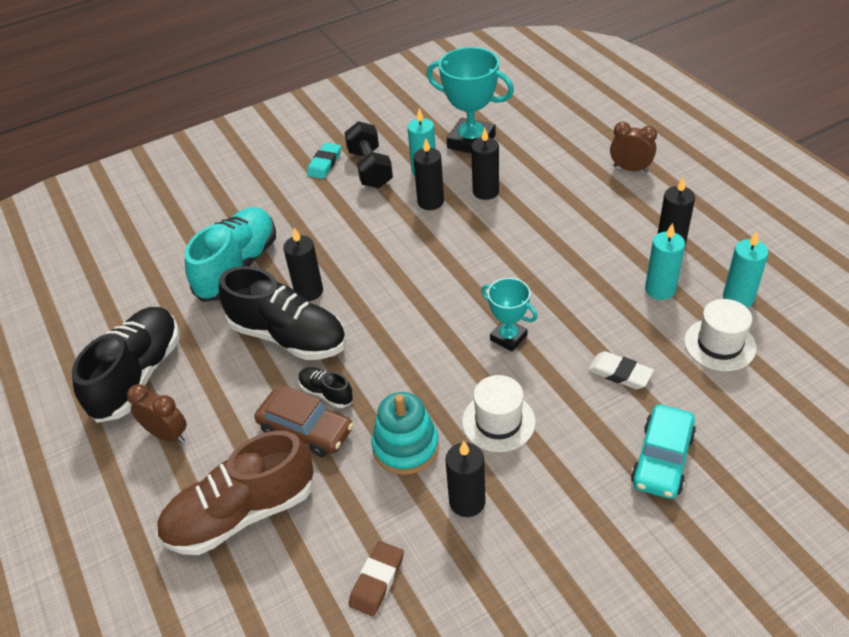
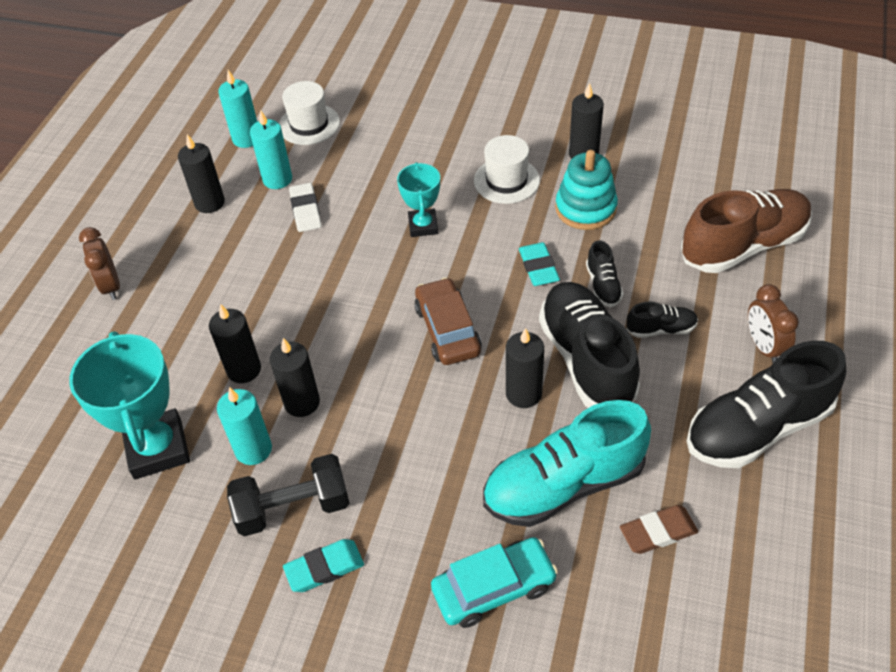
camera: 135 degrees left, 5 degrees up
(241, 513) = (743, 246): brown shoe -> brown shoe turned 45 degrees counterclockwise
(254, 392) = (661, 329): none -> black shoe
(306, 430) = (646, 269): brown car -> brown car (448, 330)
(370, 169) = (293, 508): black dumbbell -> black dumbbell turned 45 degrees clockwise
(377, 580) = (683, 154): brown eraser -> brown eraser (658, 532)
(388, 371) = (538, 267): none -> turquoise eraser
(620, 373) = (391, 152): white eraser -> white eraser (305, 210)
(662, 459) = (443, 99): turquoise car -> turquoise car (494, 588)

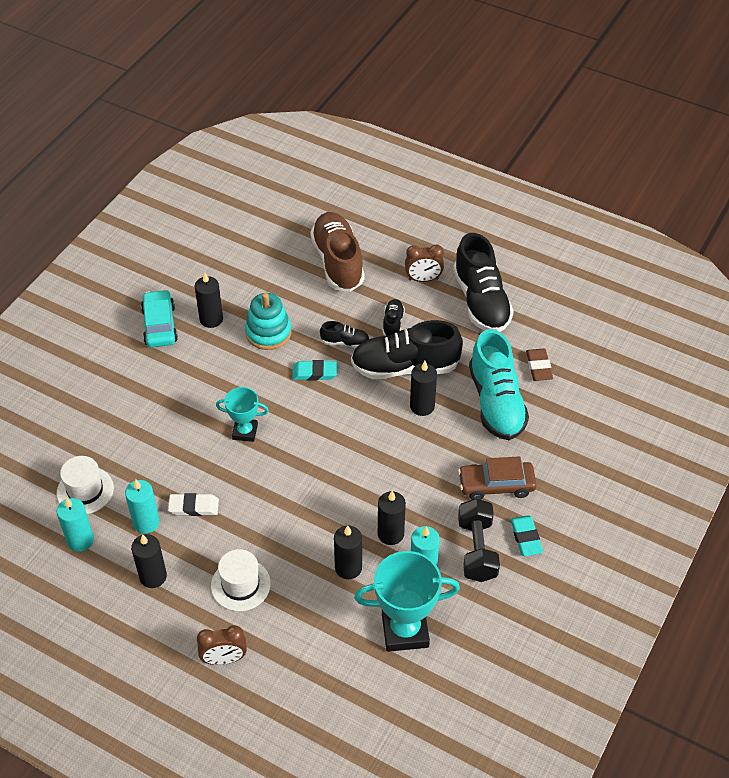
camera: 80 degrees left, 0 degrees up
(448, 330) = (354, 436): brown car -> brown car (496, 485)
(494, 588) = (558, 452): turquoise car -> turquoise car (160, 325)
(506, 180) = (218, 371): white hat -> white hat (240, 585)

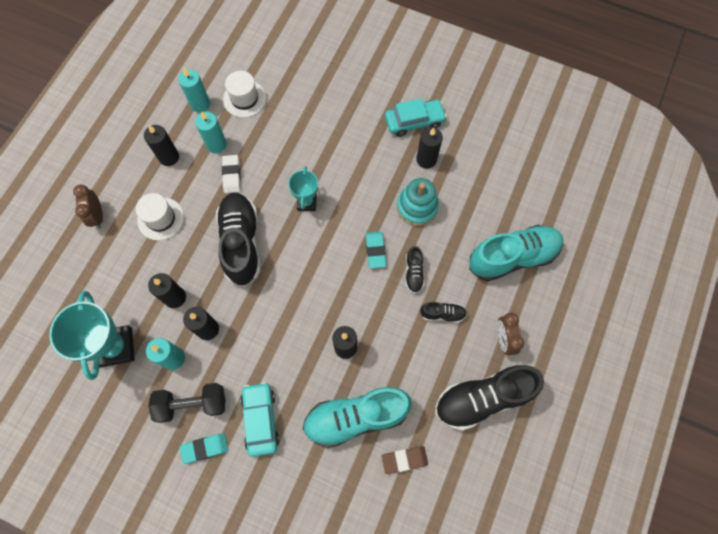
camera: 85 degrees right, 20 degrees up
(338, 262) = (512, 257): brown shoe -> turquoise shoe
(405, 367) = (390, 329): black shoe -> black shoe (241, 243)
(496, 485) = (261, 419): brown car -> turquoise car

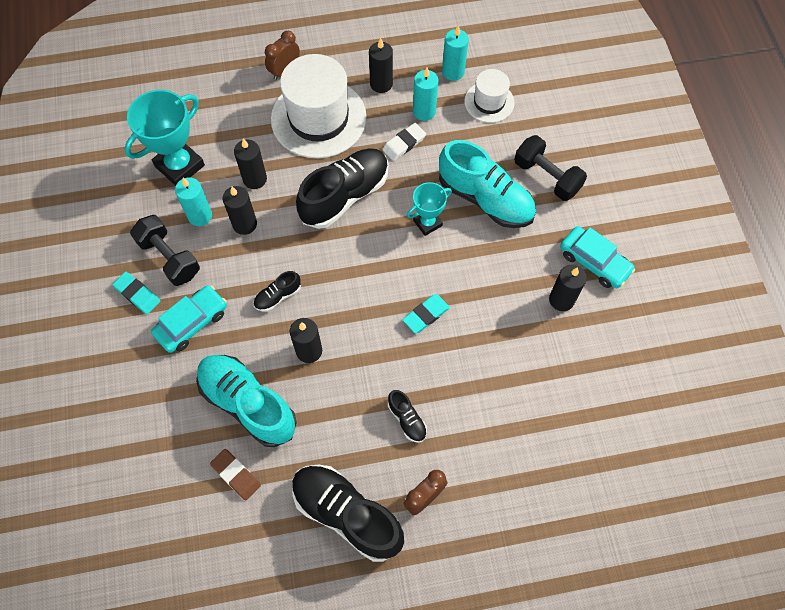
camera: 55 degrees right, 5 degrees down
(160, 219) = (318, 118): white hat -> white hat, size x1.89
(331, 105) = (546, 177): none -> black dumbbell
(414, 273) = (430, 365): black shoe -> black shoe (278, 296)
(417, 207) = (502, 324): turquoise stacking toy -> none
(512, 257) = (521, 452): turquoise shoe -> turquoise shoe (485, 199)

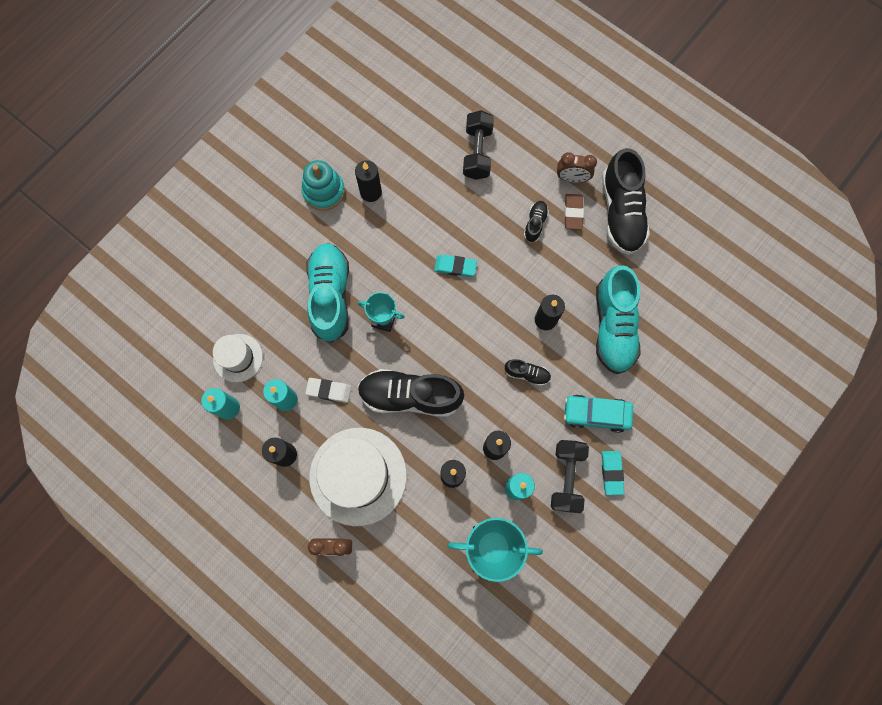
camera: 130 degrees left, 10 degrees up
(236, 475) = (660, 294): brown eraser -> brown eraser (573, 213)
(546, 177) = (276, 268): black dumbbell -> black dumbbell (477, 153)
(594, 262) = (324, 191): turquoise car -> turquoise stacking toy

